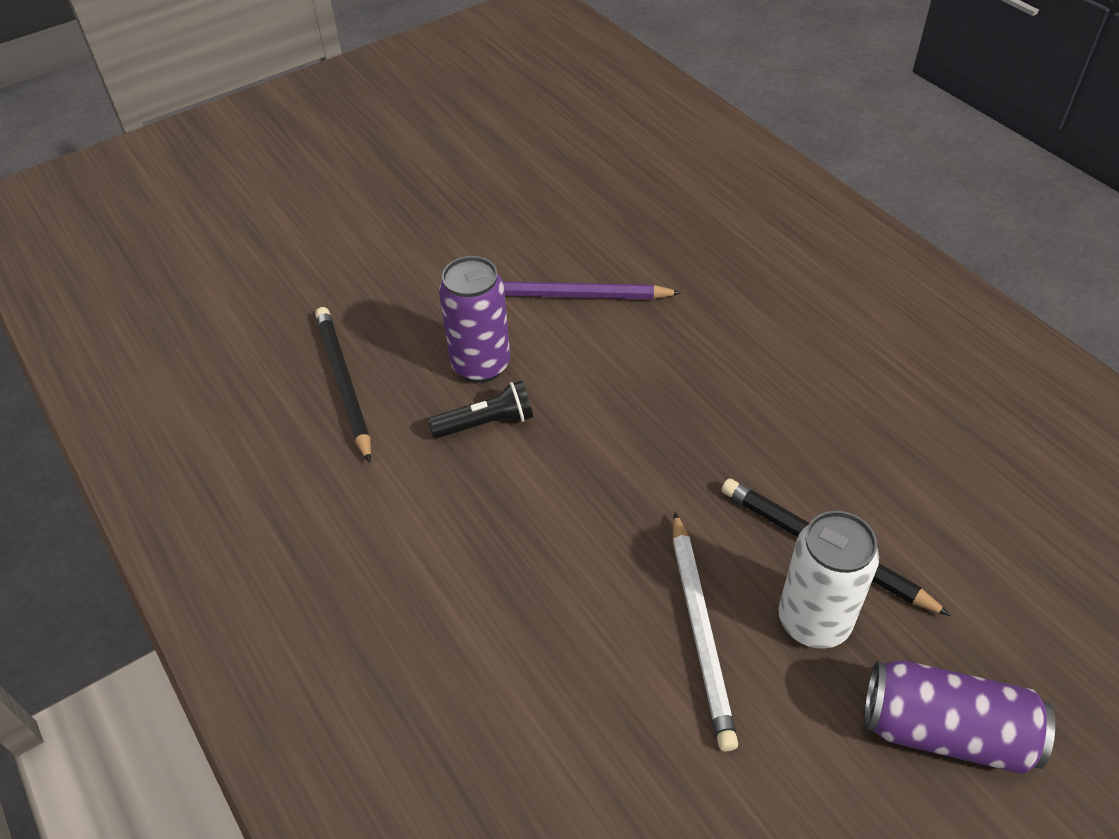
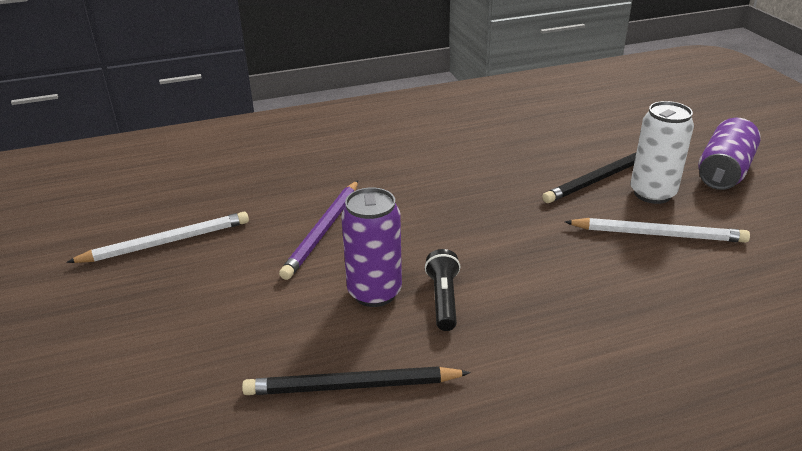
camera: 75 degrees left, 15 degrees down
(511, 193) = (166, 242): none -> white pencil

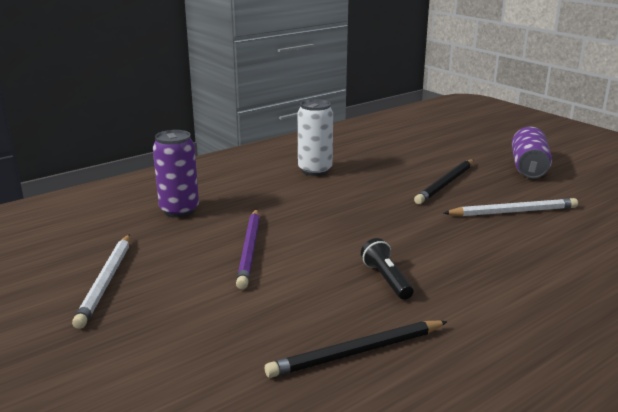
camera: 20 degrees left, 10 degrees down
(166, 242) = (106, 281): white pencil -> white pencil turned 135 degrees clockwise
(374, 292) = (326, 285): purple can -> purple can (179, 210)
(652, 193) = (490, 187): white can -> white can (315, 170)

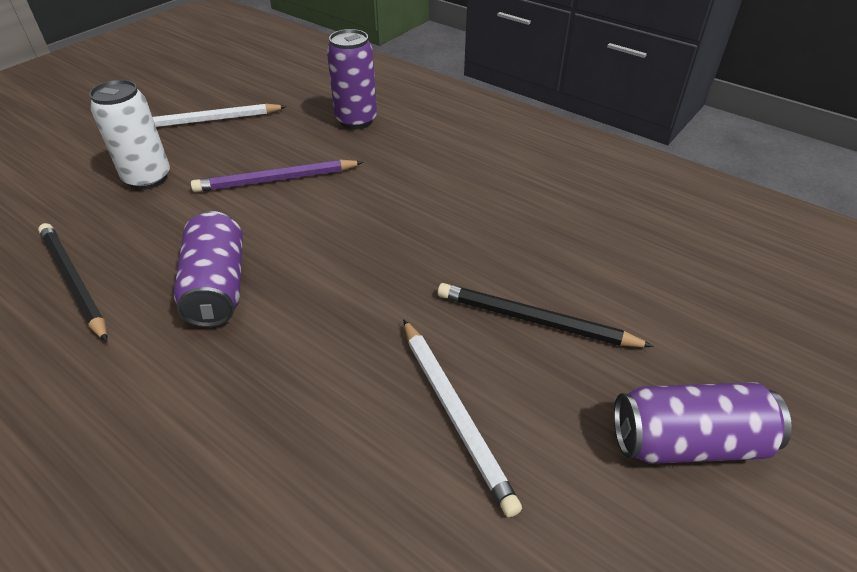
camera: 75 degrees right, 20 degrees up
(315, 170) = (513, 186): white can -> white can (148, 178)
(386, 279) = (217, 286): black flashlight -> purple can

